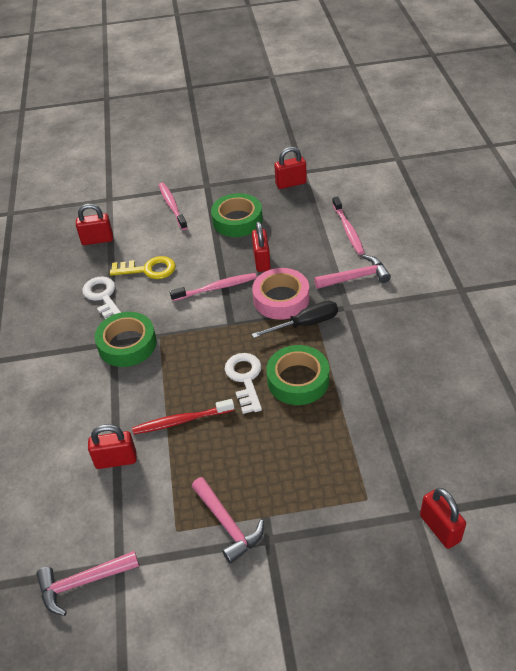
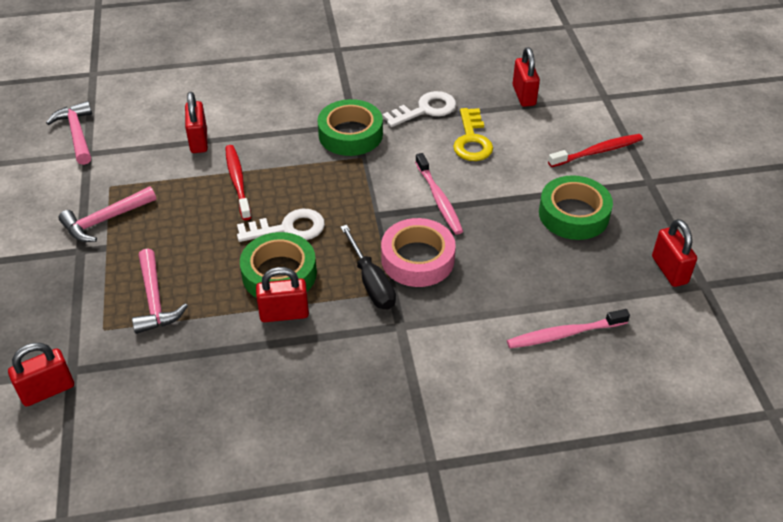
camera: 85 degrees right, 0 degrees up
(172, 206) = (597, 152): pink toothbrush -> red toothbrush
(261, 261) = (490, 240): red padlock -> red padlock (284, 314)
(356, 277) = (459, 338): pink hammer -> pink hammer (155, 300)

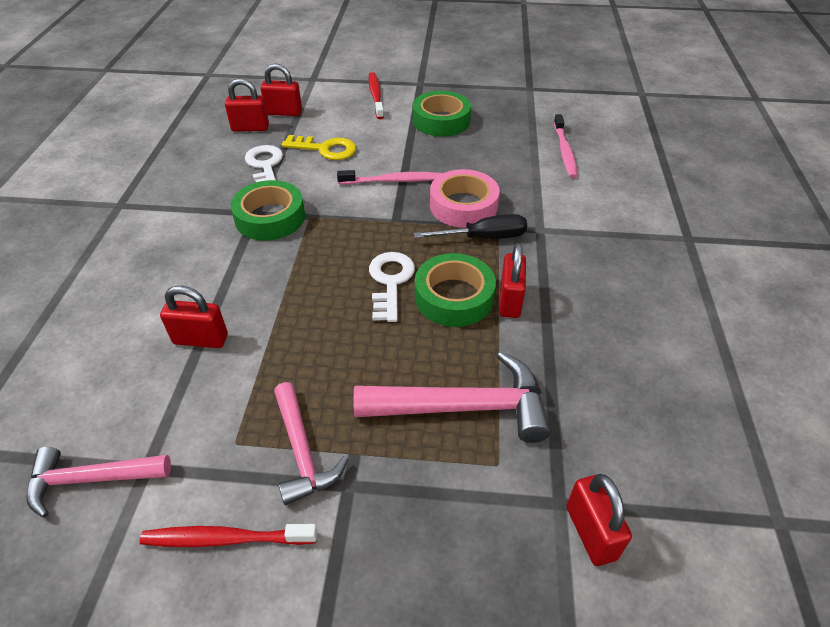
camera: 75 degrees left, 0 degrees up
(155, 300) = (464, 407): pink hammer -> pink hammer, size x1.53
(238, 182) = (296, 312): red toothbrush -> red toothbrush (226, 538)
(669, 270) = (512, 97): red padlock -> red padlock (250, 128)

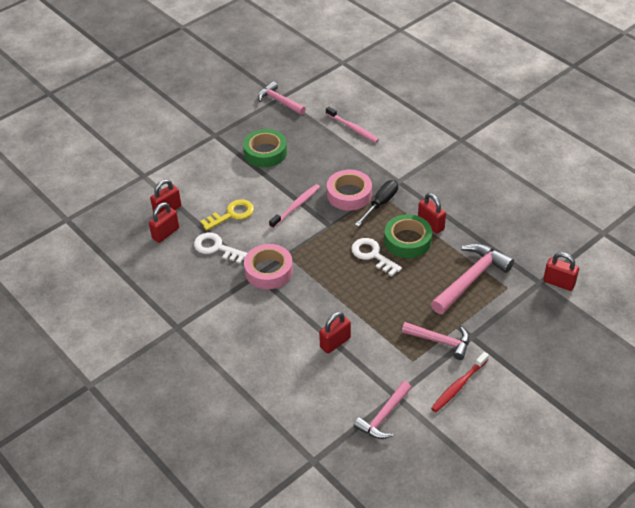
camera: 45 degrees left, 0 degrees up
(270, 217) = (268, 271): green tape -> pink tape
(376, 96) = (203, 161): red toothbrush -> none
(523, 90) = (279, 101): none -> pink hammer

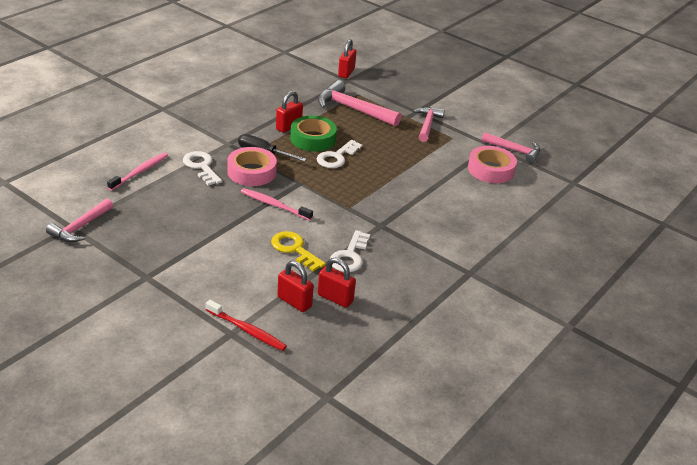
camera: 105 degrees left, 10 degrees down
(265, 152) = (183, 232): green tape -> none
(268, 271) = (374, 217): pink tape -> pink tape (491, 170)
(335, 343) = (450, 175): red padlock -> none
(359, 163) = (201, 167): none -> white key
(458, 385) = (468, 118): red toothbrush -> red toothbrush (247, 330)

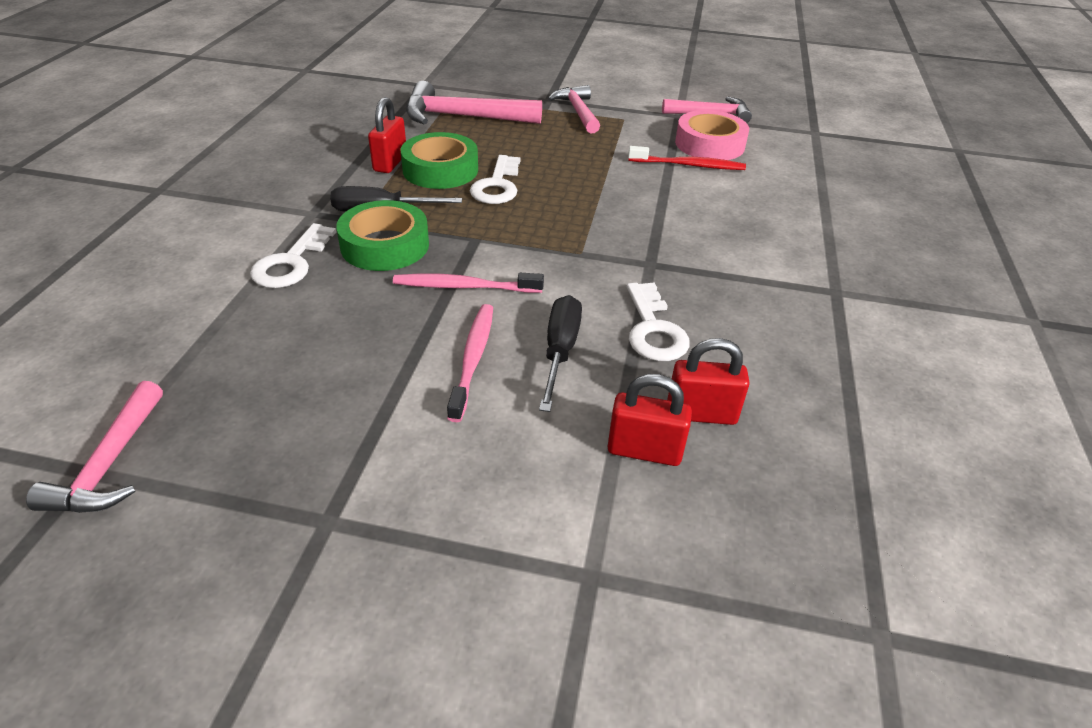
camera: 25 degrees left, 5 degrees up
(139, 172) = (179, 307): pink toothbrush -> pink toothbrush (473, 359)
(201, 167) = (291, 263): white key -> white key turned 105 degrees counterclockwise
(247, 330) = (613, 553): red toothbrush -> red toothbrush (688, 165)
(251, 172) = (385, 245): pink tape -> green tape
(294, 249) = (560, 351): yellow key -> black screwdriver
(346, 73) = (414, 76): red padlock -> none

